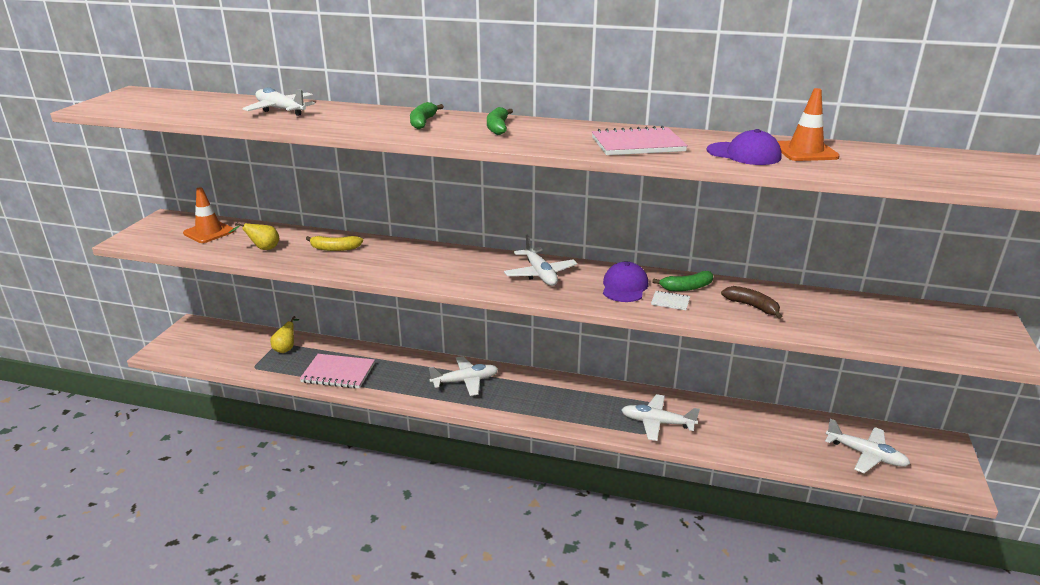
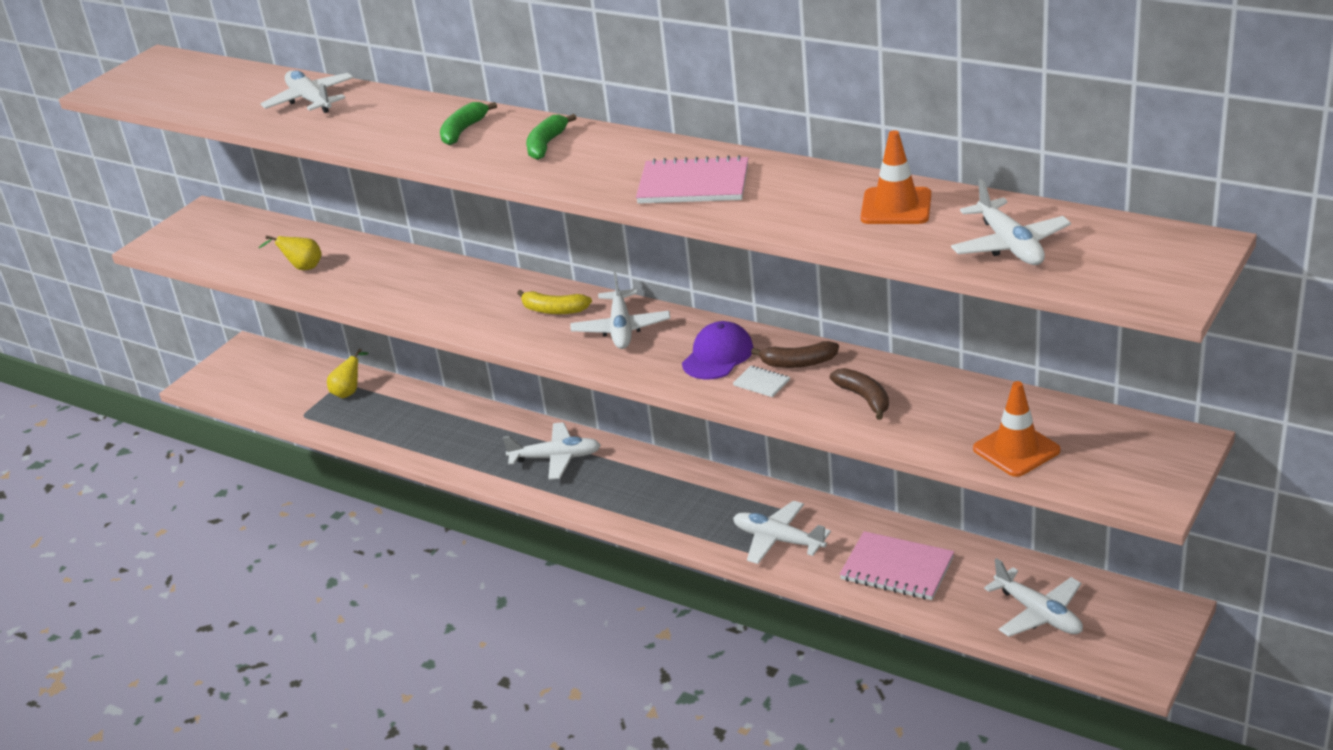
camera: 20 degrees right, 5 degrees up
(209, 232) = (248, 238): orange traffic cone -> orange traffic cone (1016, 450)
(335, 248) = (387, 272): yellow banana -> yellow banana (554, 310)
(338, 373) = (401, 432): pink notebook -> pink notebook (897, 569)
(686, 288) = (798, 363): green banana -> brown banana
(744, 154) = (811, 208): purple cap -> none
(917, 168) = (1009, 245): none -> white plane

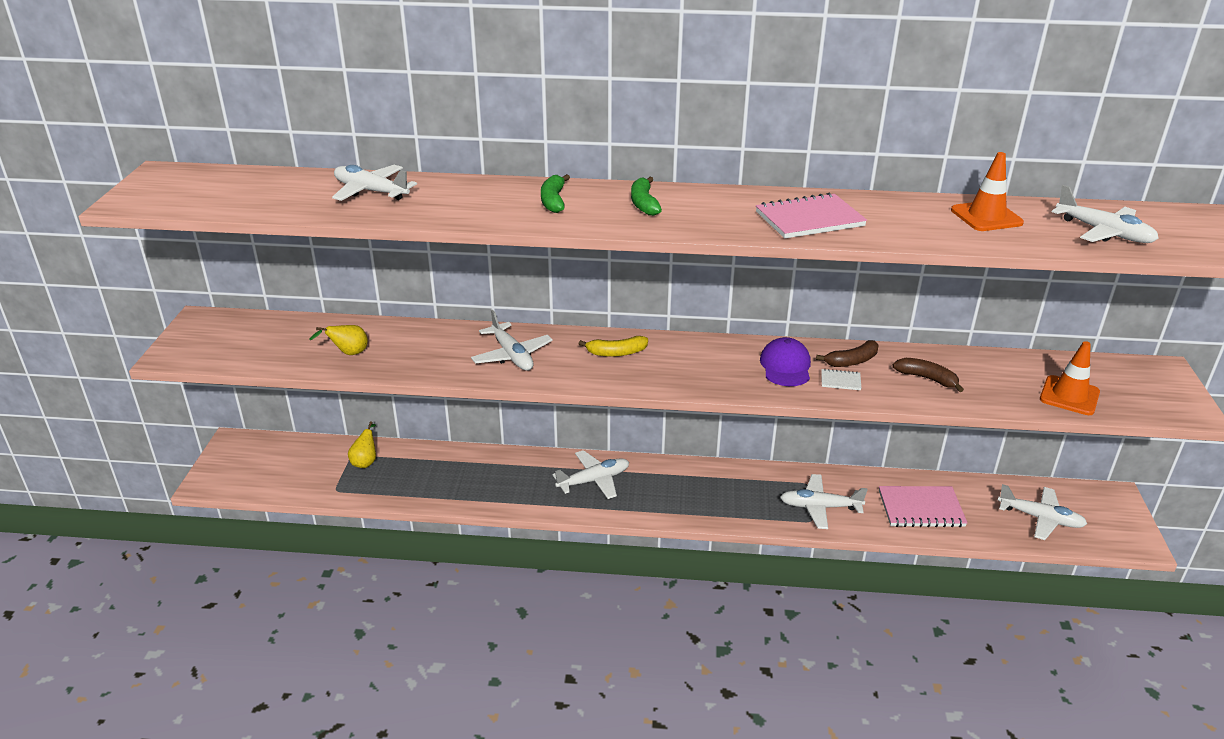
camera: 30 degrees left, 0 degrees up
(621, 329) = (687, 358): white plane -> white plane (512, 355)

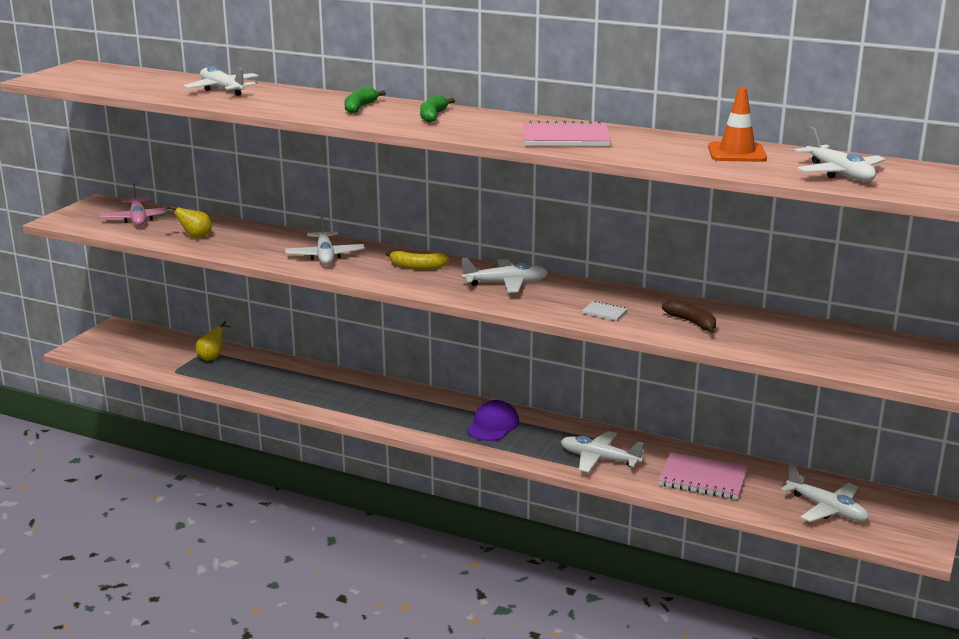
camera: 20 degrees right, 10 degrees down
(264, 337) = (138, 219): none -> pink plane
(594, 480) = (399, 403): white plane -> white plane (506, 284)
(785, 366) = (562, 296): purple cap -> purple cap (493, 425)
(851, 361) = (630, 301): brown banana -> none
(1069, 396) = (827, 355): orange traffic cone -> none

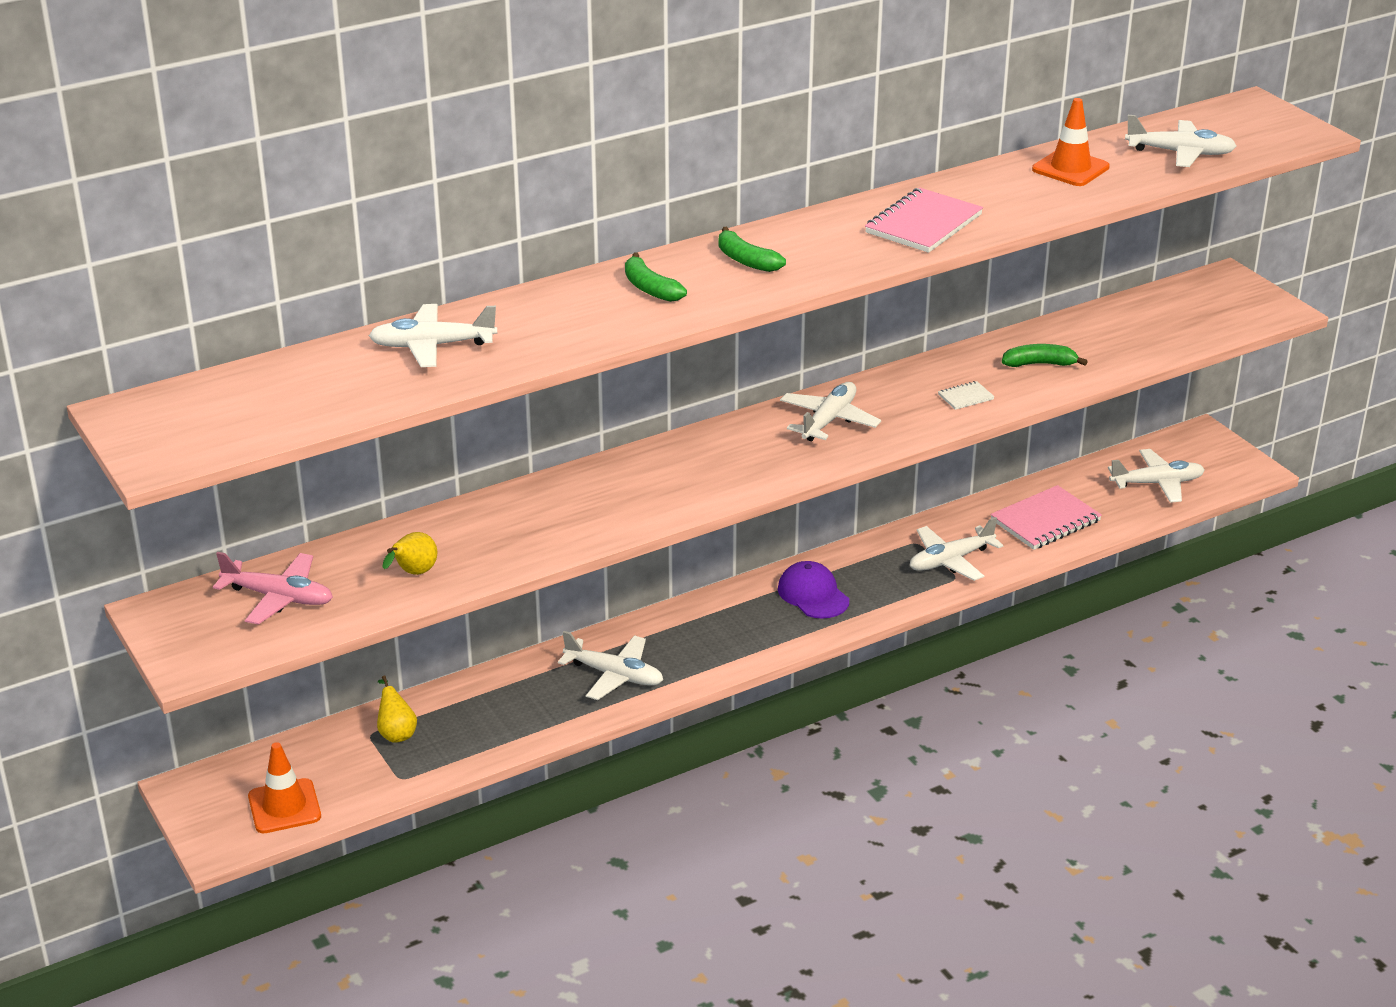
camera: 55 degrees left, 10 degrees up
(123, 353) = (284, 806): none -> orange traffic cone
(325, 256) = (606, 501): white plane -> white plane (614, 675)
(416, 266) = (714, 454): yellow banana -> none
(692, 323) = (1039, 364): brown banana -> green banana

